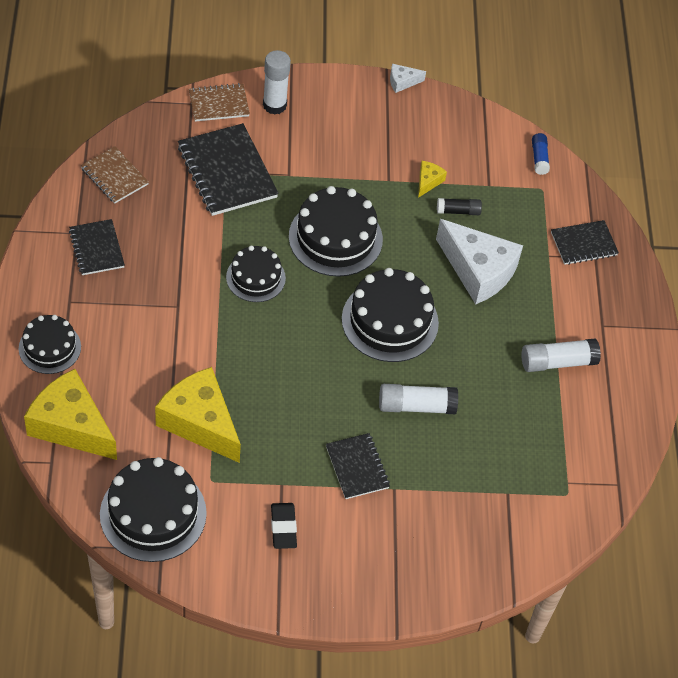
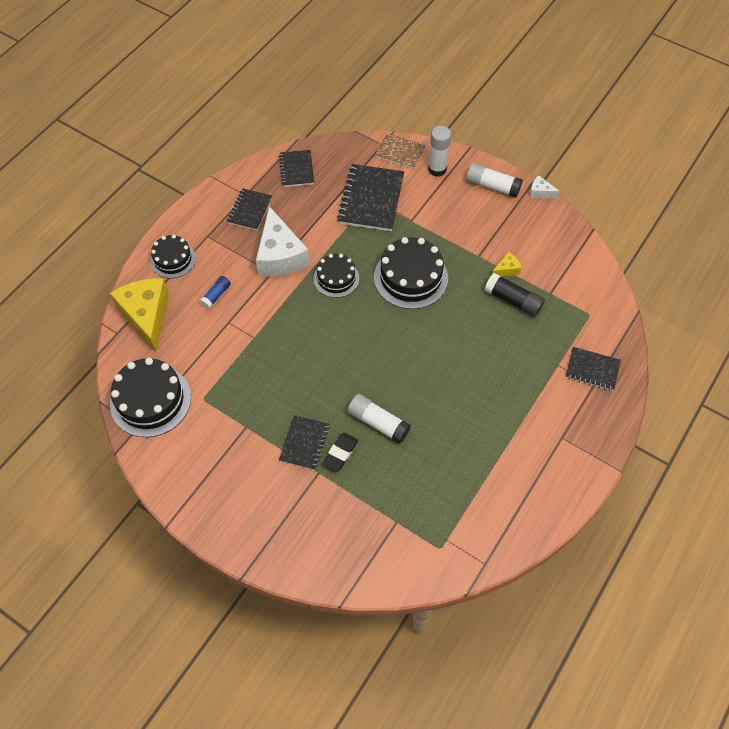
camera: 40 degrees right, 5 degrees up
(114, 176) = (296, 169): brown notebook -> black notebook
(200, 422) = (226, 356): yellow cheese -> none
(283, 528) = (224, 457): black eraser -> black eraser (340, 453)
(390, 321) = (405, 353): black cake -> none
(458, 211) = (513, 300): black glue stick -> black glue stick, size x1.63
(478, 271) = (496, 350): white cheese -> white cheese (280, 255)
(539, 158) = (604, 291): blue glue stick -> blue glue stick (216, 295)
(557, 362) = (506, 446): white glue stick -> white glue stick (492, 186)

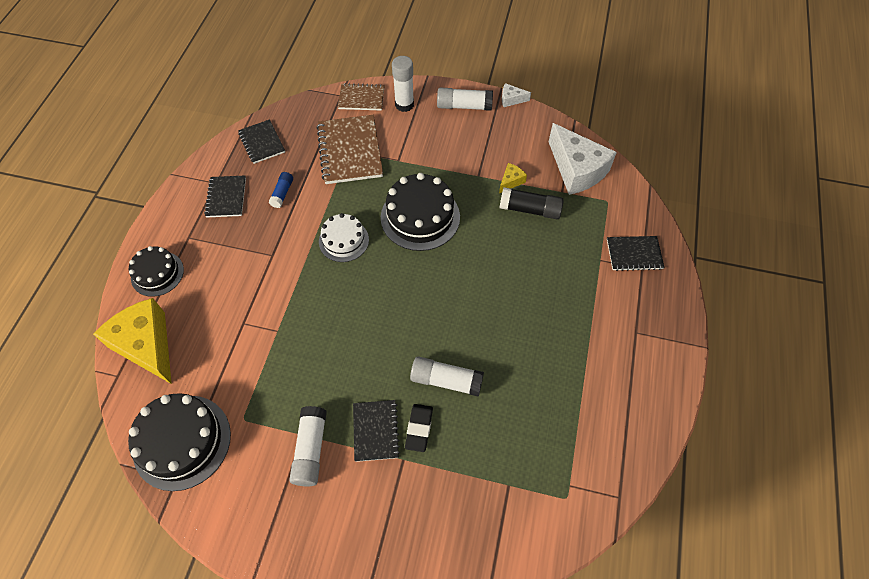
camera: 20 degrees left, 0 degrees up
(216, 295) = (219, 298): blue glue stick -> blue glue stick (282, 193)
(247, 440) = (310, 450): none -> white glue stick
(280, 255) = (275, 235): white cheese -> white cheese (577, 170)
(336, 278) = (344, 240): black cake -> white cake
(371, 199) = (350, 151): black notebook -> brown notebook

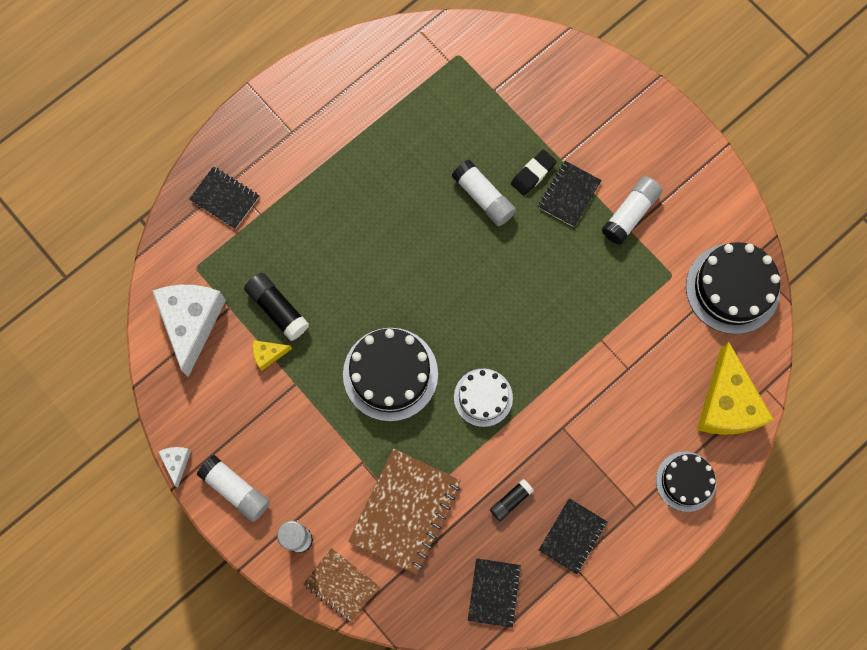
camera: 145 degrees left, 15 degrees up
(282, 193) = (510, 501): blue glue stick -> black glue stick
(511, 99) = (176, 462): white cheese -> white cheese turned 135 degrees counterclockwise

